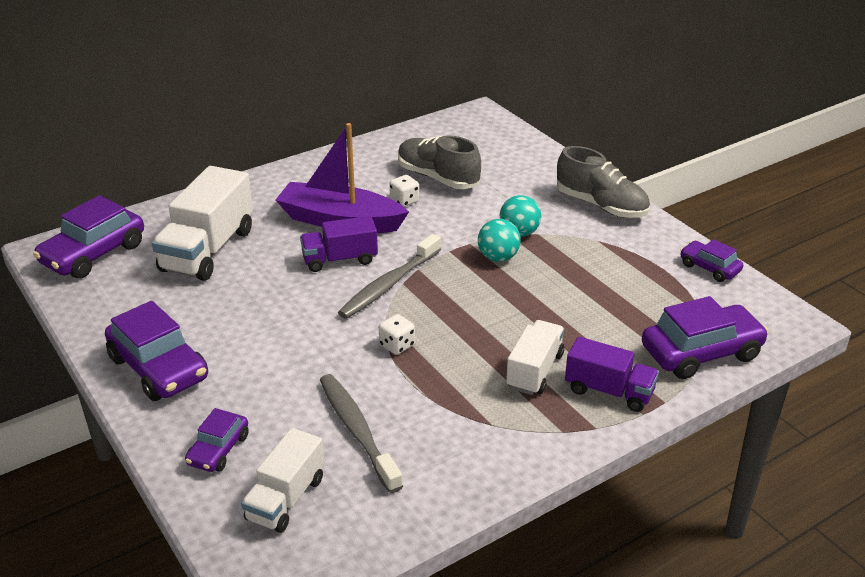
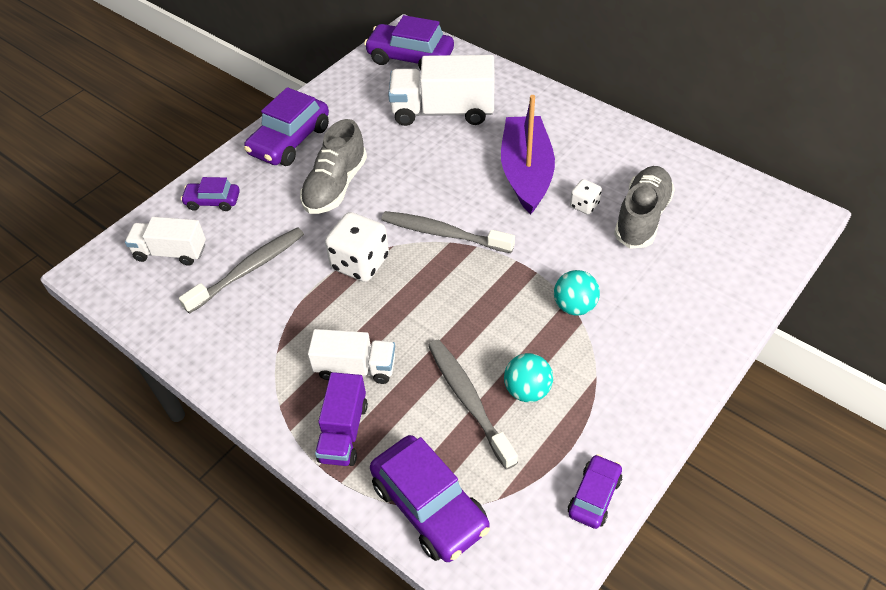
camera: 75 degrees right, 15 degrees up
(340, 259) = (466, 191): purple truck -> none
(397, 345) = (360, 263): white dice -> white dice, size x1.89
(498, 257) = (522, 299): turquoise ball -> turquoise ball (527, 390)
(598, 310) = (468, 400): none -> grey toothbrush
(601, 205) = (670, 367): grey shoe -> grey shoe (335, 186)

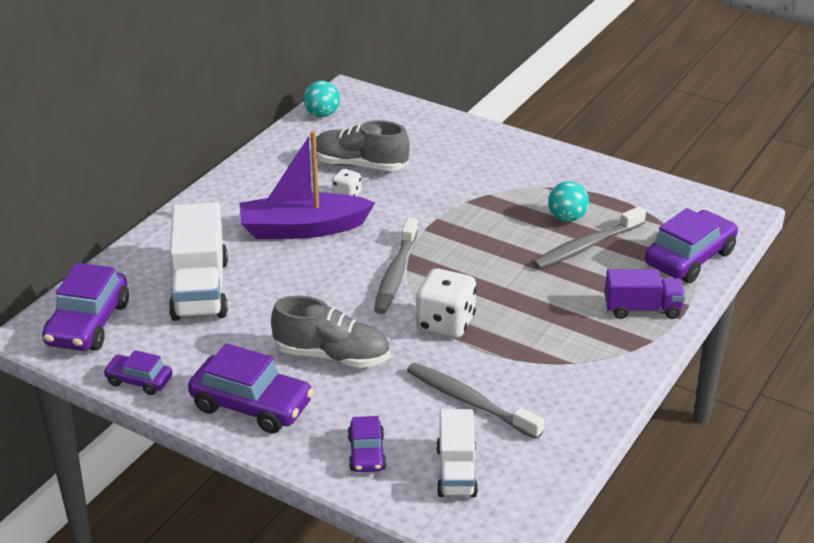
camera: 100 degrees left, 15 degrees down
(355, 368) = (574, 311): white truck -> none
(574, 306) = (472, 198): turquoise ball -> turquoise ball (322, 114)
(594, 496) = (648, 187): purple car -> purple car (139, 381)

